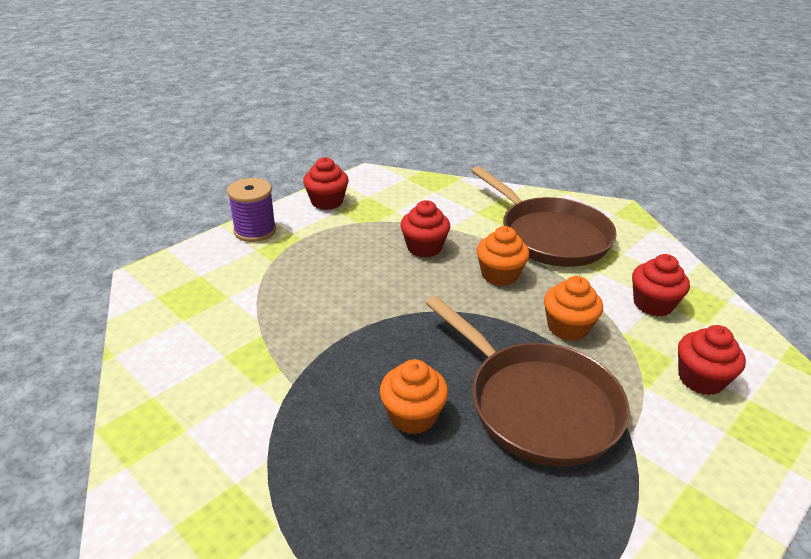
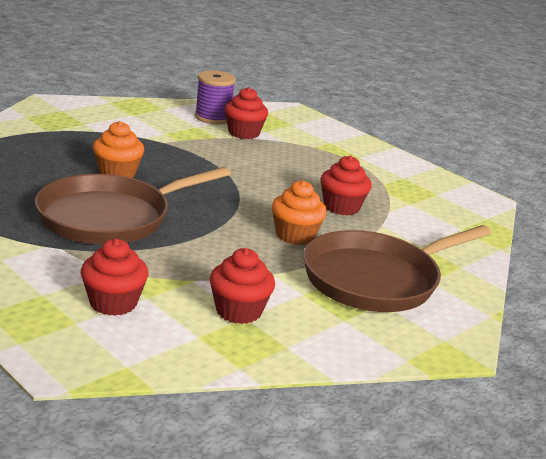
camera: 90 degrees right, 10 degrees down
(255, 231) = (359, 144): purple spool -> purple spool (213, 117)
(327, 202) = (418, 174): red cupcake -> red cupcake (243, 133)
(567, 327) = (206, 252): orange cupcake -> none

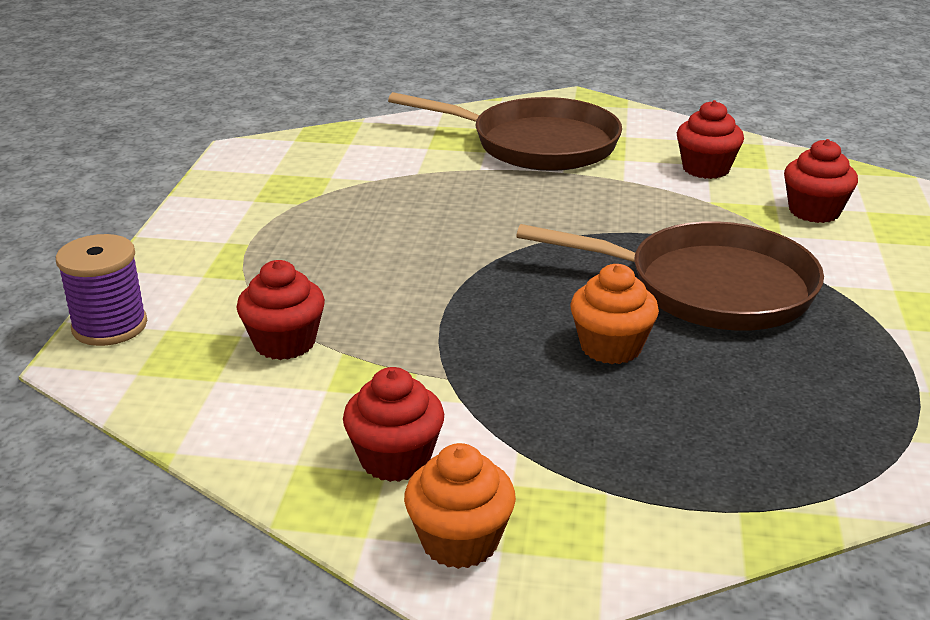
camera: 125 degrees left, 5 degrees up
(213, 117) = (258, 398): purple spool -> purple spool (110, 326)
(295, 235) = (532, 196): orange cupcake -> orange cupcake (460, 541)
(341, 207) = (415, 200): red cupcake -> red cupcake (395, 459)

